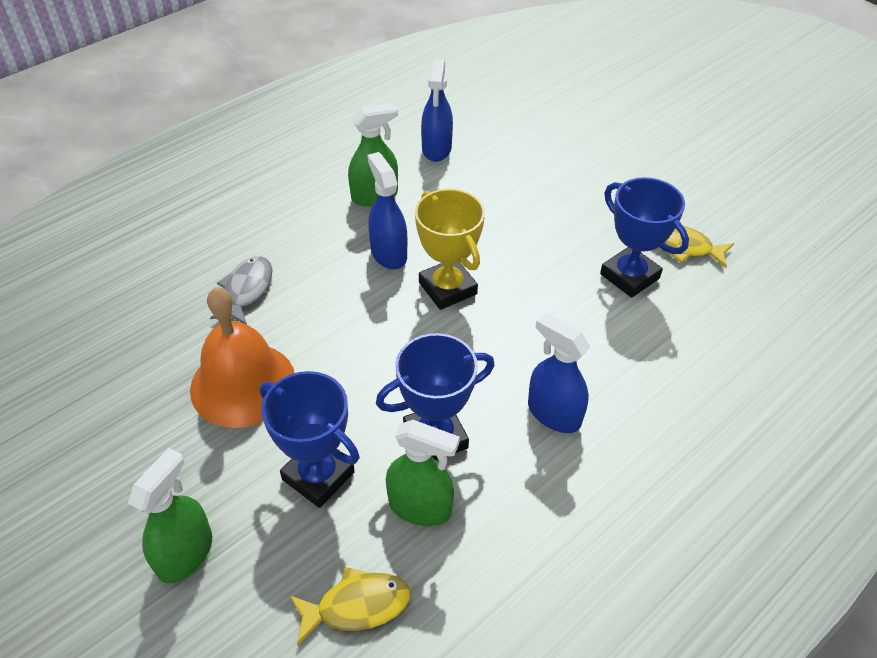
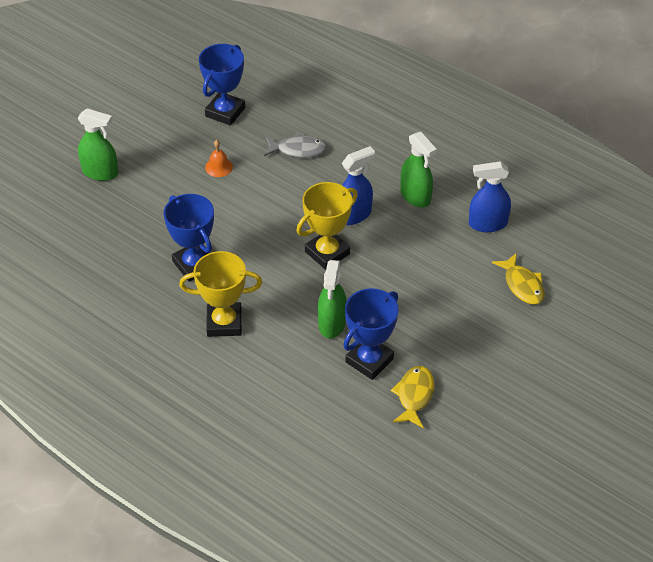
camera: 80 degrees right, 0 degrees up
(243, 384) = (219, 167): orange bell -> orange bell, size x0.41
(318, 476) = (157, 215): blue trophy -> blue trophy (225, 112)
(357, 606) = (77, 248): yellow fish -> yellow fish (522, 285)
(420, 507) = (142, 265): green spray bottle -> green spray bottle (332, 323)
(553, 413) = (224, 323): blue spray bottle -> yellow trophy

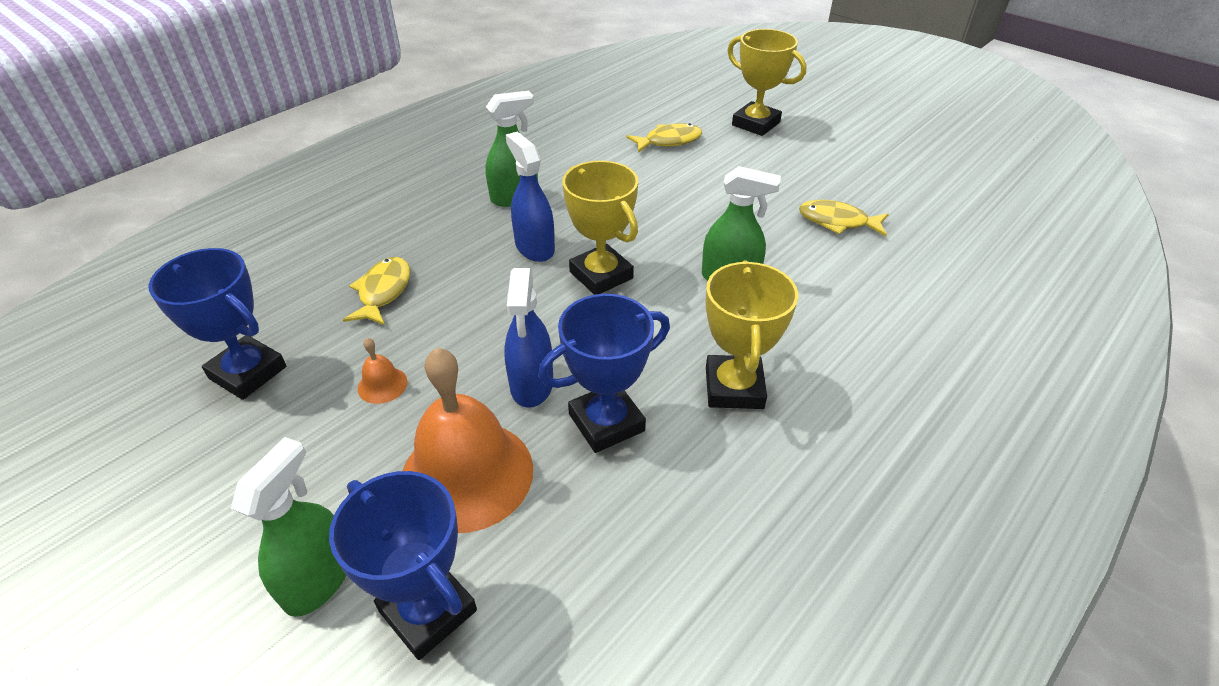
camera: 85 degrees left, 5 degrees down
(158, 212) = (467, 474): none -> orange bell
(298, 150) = (383, 292): grey fish -> yellow fish
(369, 360) = (789, 251): blue trophy -> blue trophy (428, 610)
(487, 224) = (574, 153): blue spray bottle -> blue spray bottle (531, 385)
(571, 349) = (756, 124): none -> yellow trophy

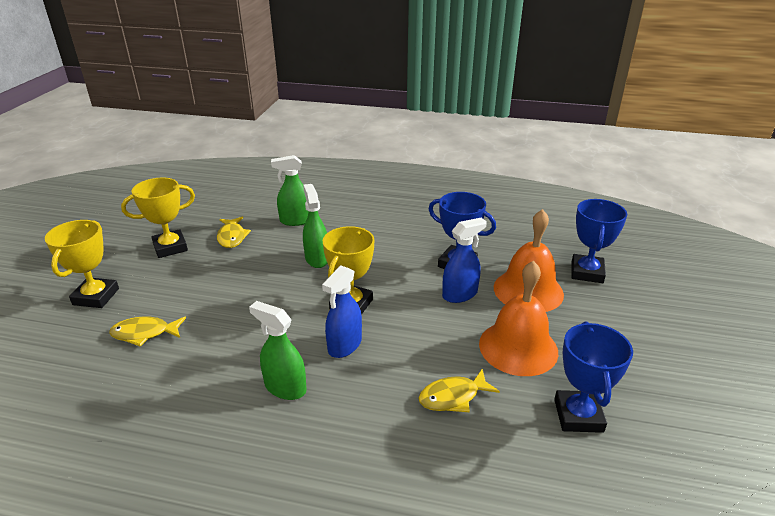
camera: 120 degrees left, 10 degrees down
(318, 579) = (616, 305): green spray bottle -> green spray bottle (296, 220)
(382, 385) = (518, 347): orange bell -> orange bell, size x2.42
(669, 141) = (144, 333): yellow fish -> yellow fish turned 45 degrees counterclockwise
(734, 388) = (400, 238): yellow trophy -> yellow trophy (170, 247)

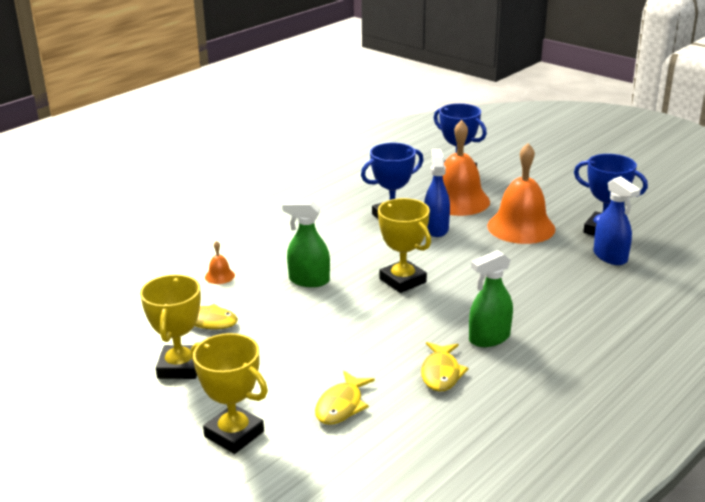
camera: 60 degrees left, 5 degrees down
(296, 220) = (219, 276): green spray bottle -> orange bell
(344, 345) = (457, 297): blue spray bottle -> blue spray bottle (610, 257)
(453, 397) = (554, 268): yellow fish -> yellow fish (441, 373)

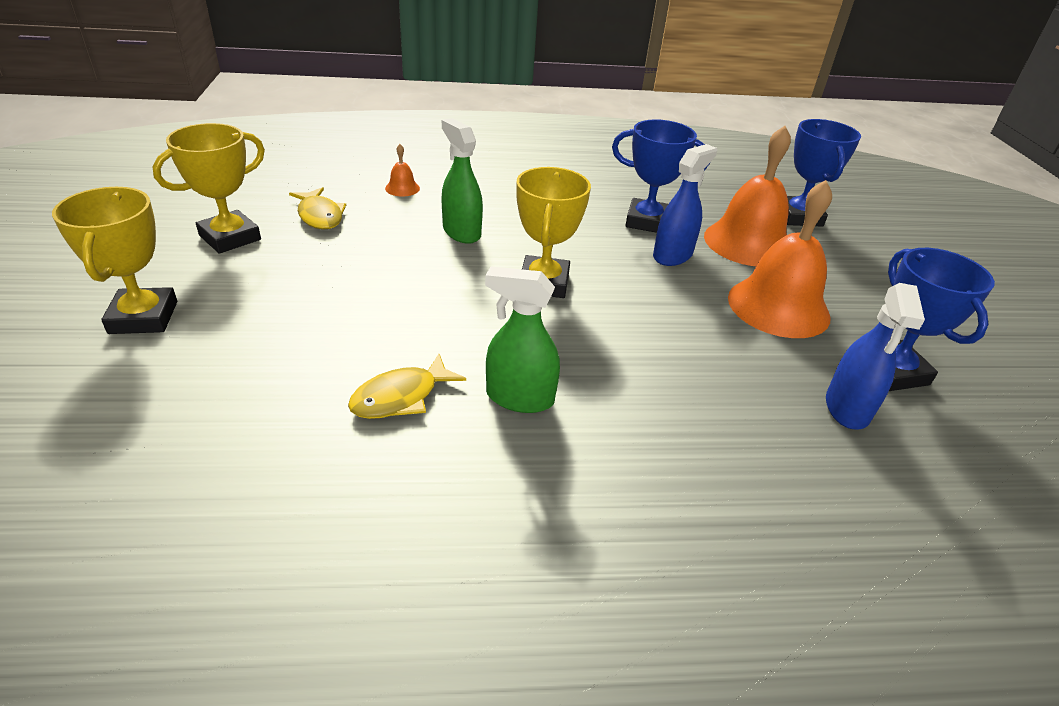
camera: 40 degrees right, 10 degrees up
(341, 406) = (259, 358): yellow fish -> none

